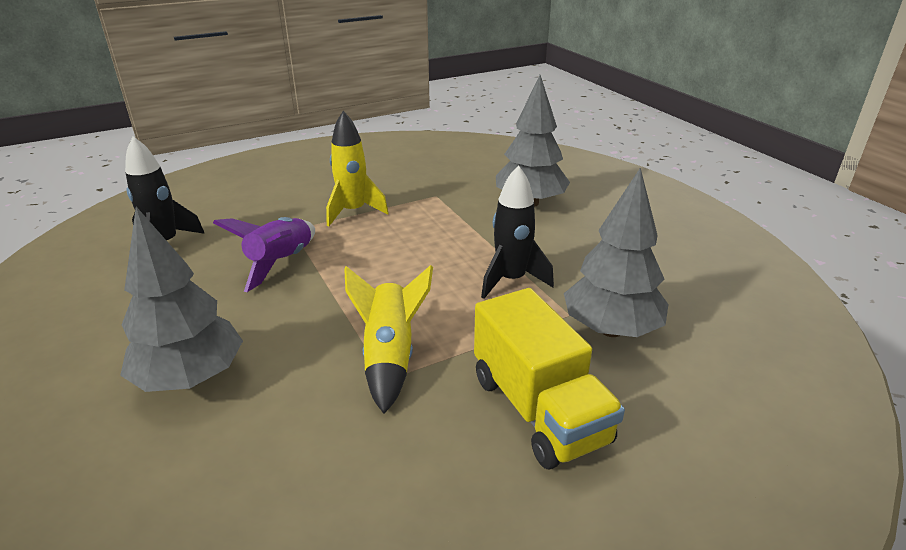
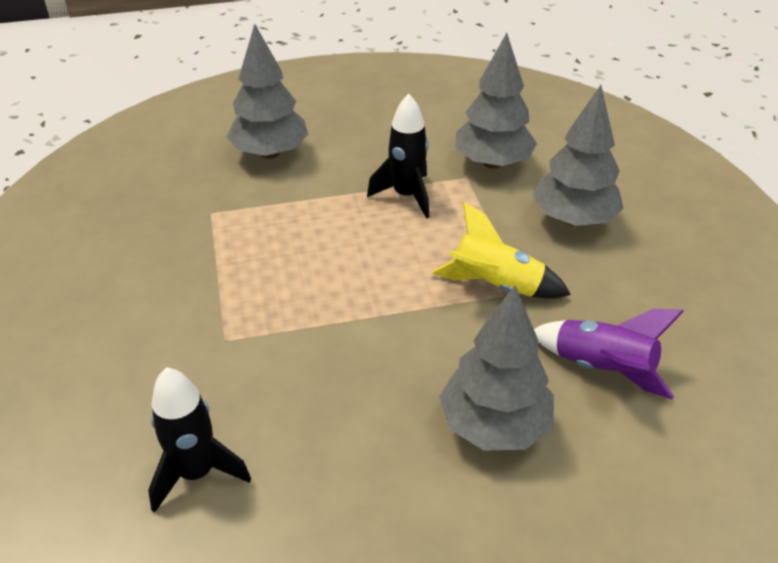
camera: 75 degrees left, 10 degrees up
(281, 263) = (303, 353): purple rocket -> purple rocket (602, 369)
(353, 212) = (212, 283): yellow rocket -> none
(538, 409) = (573, 219): yellow truck -> grey tree

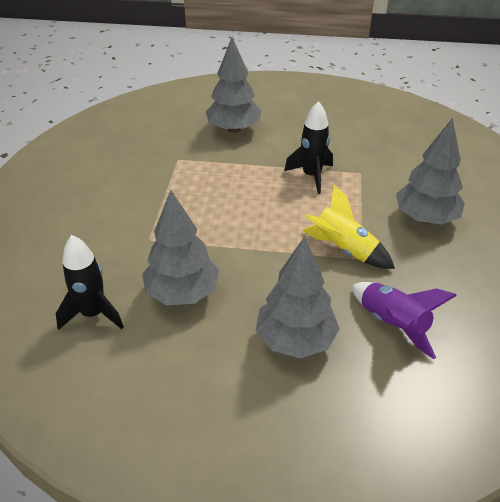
camera: 20 degrees right, 0 degrees up
(492, 163) = (385, 167): grey tree -> grey tree (182, 293)

